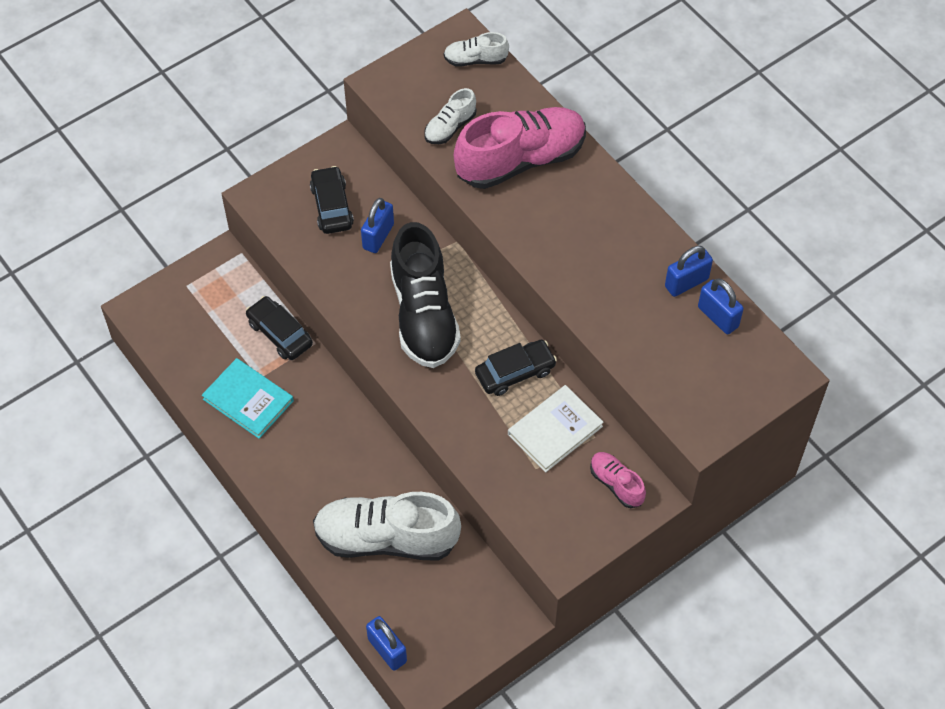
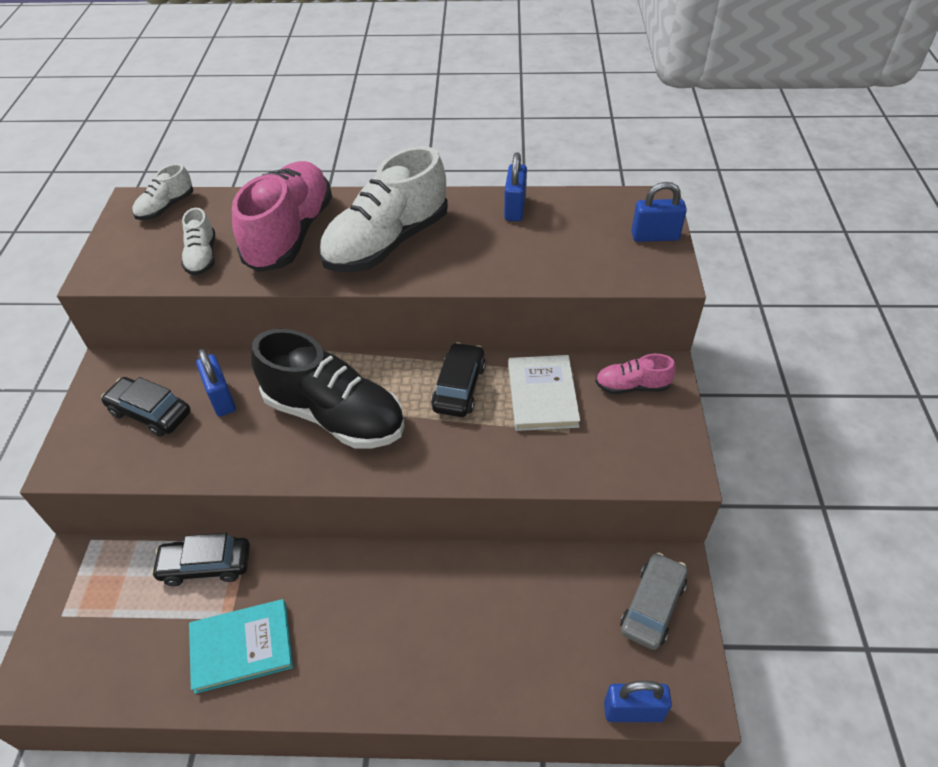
camera: 50 degrees left, 10 degrees down
(386, 538) = (506, 623): white shoe -> white shoe (387, 243)
(473, 620) = (652, 606): none -> grey car
(718, 317) = (564, 209): blue padlock -> blue padlock (655, 236)

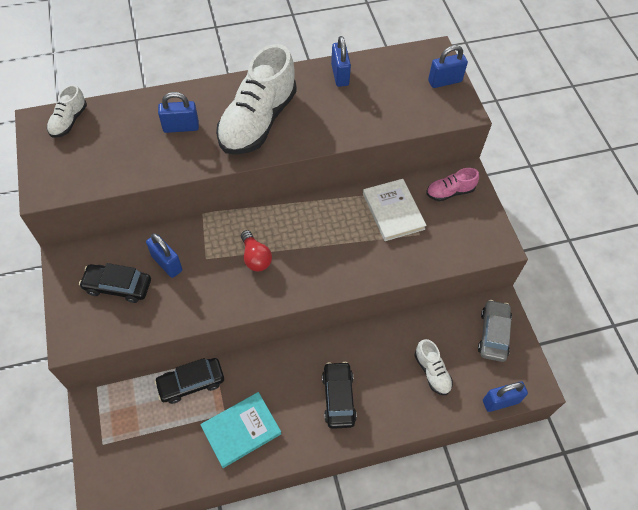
camera: 20 degrees left, 10 degrees up
(202, 256) = (121, 159): white shoe -> white shoe (432, 372)
(290, 234) = (181, 127): pink shoe -> blue padlock
(334, 415) = (255, 258): black shoe -> red light bulb
(459, 387) = (335, 218): black car -> black car (338, 398)

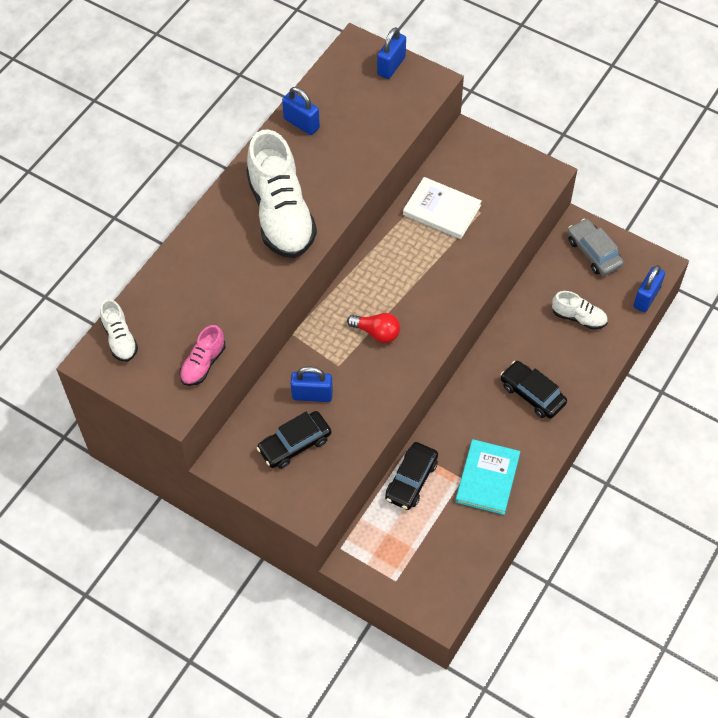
camera: 40 degrees left, 0 degrees up
(181, 127) = (223, 268): blue padlock -> none
(450, 192) = (468, 160): pink shoe -> pink shoe (203, 364)

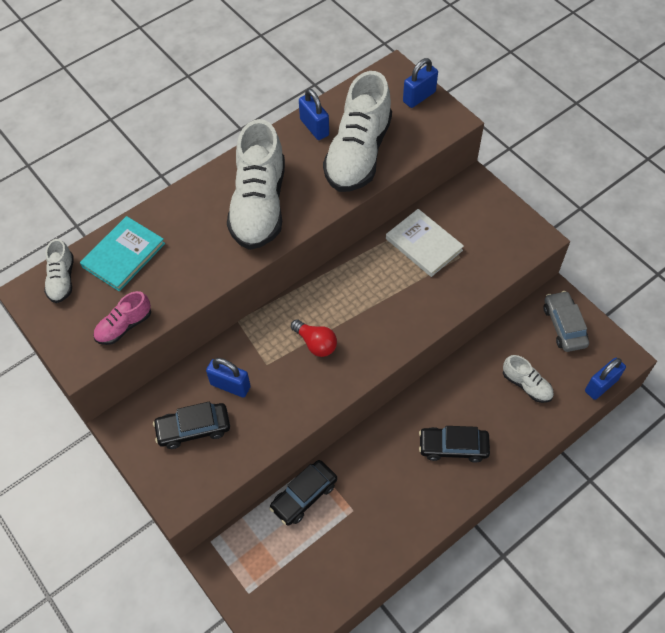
camera: 20 degrees right, 0 degrees up
(355, 138) = (358, 153): none -> white shoe
(487, 478) = (377, 518): turquoise book -> turquoise book (123, 255)
(532, 394) = (453, 447): black car -> black car turned 60 degrees counterclockwise

